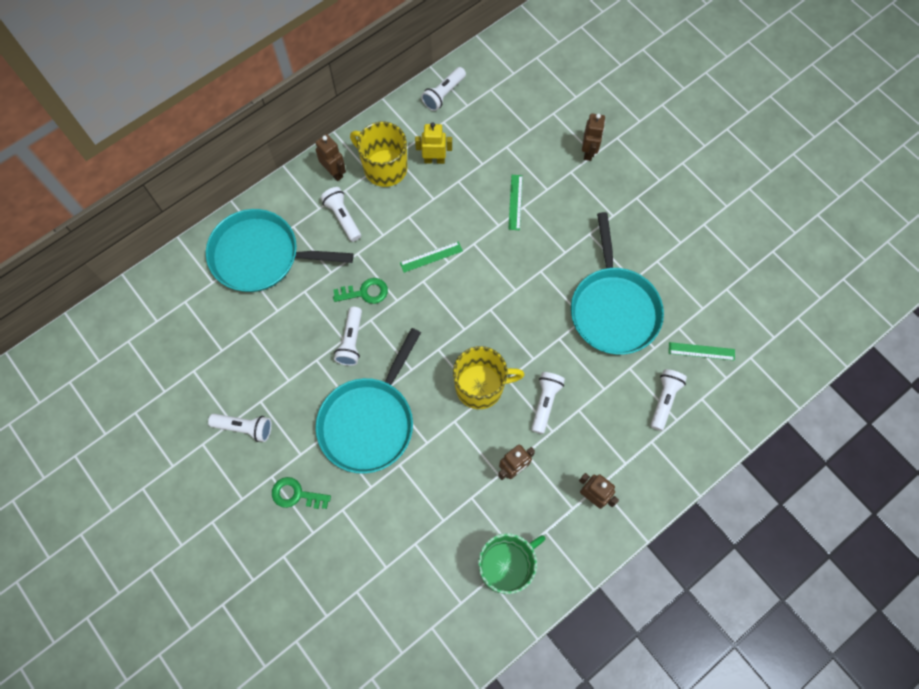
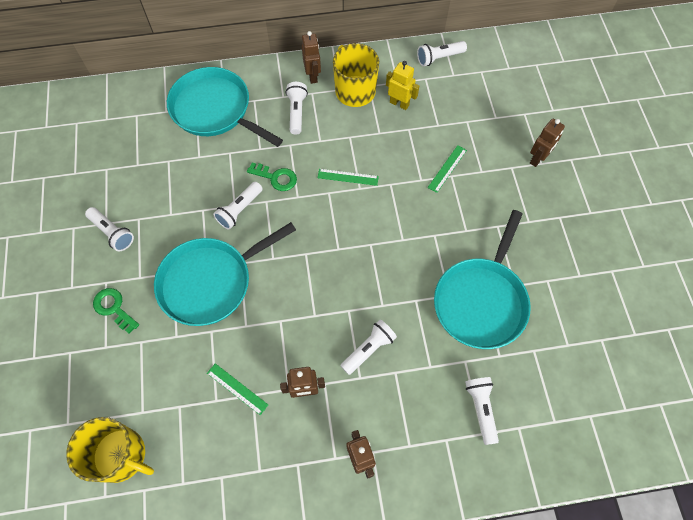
camera: 30 degrees right, 5 degrees down
(480, 386) = (321, 304): yellow mug -> yellow mug (121, 455)
(506, 566) = (243, 474): green mug -> none
(664, 400) = (481, 409): white flashlight -> white flashlight turned 60 degrees counterclockwise
(701, 351) = (544, 383): green ruler -> green ruler (237, 388)

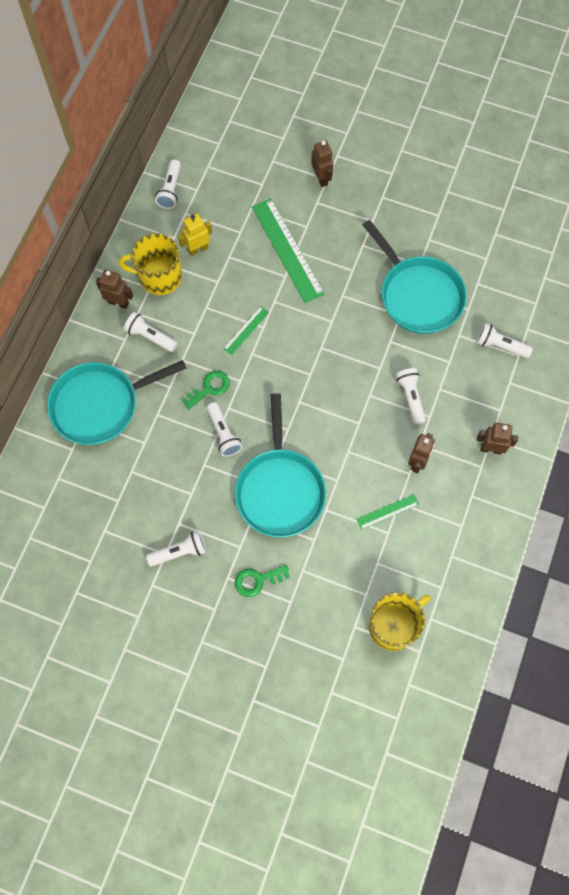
camera: 60 degrees left, 5 degrees up
(447, 168) = (287, 250): green ruler -> green ruler, size x2.08

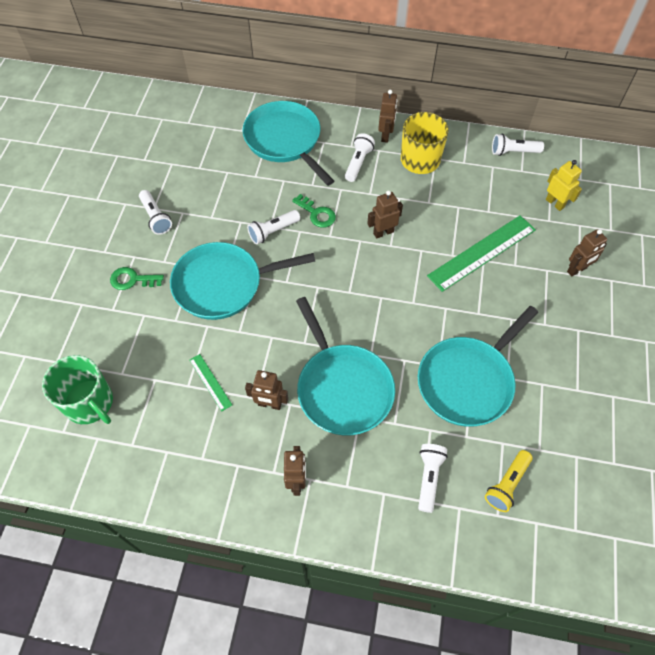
camera: 80 degrees right, 10 degrees down
(198, 249) = (458, 182): yellow robot -> yellow robot (555, 203)
(246, 330) = (383, 232): green ruler -> brown robot
(257, 580) = (132, 280): green key -> green key turned 60 degrees counterclockwise
(393, 625) = (90, 403): yellow mug -> green mug
(410, 397) = (342, 388): white flashlight -> turquoise pan
(512, 290) = (507, 484): none -> yellow flashlight

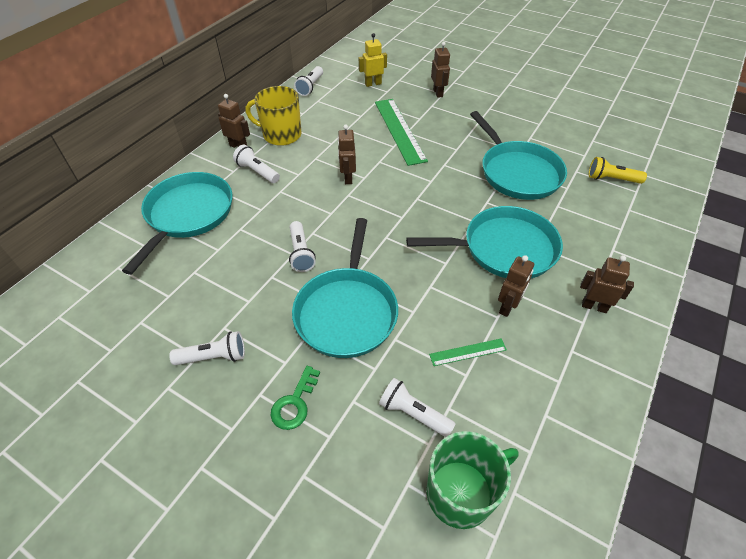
camera: 70 degrees left, 10 degrees down
(285, 140) = (188, 214): turquoise pan -> turquoise pan turned 120 degrees clockwise
(317, 214) = (299, 215): green key -> none
(429, 477) = (601, 219): white flashlight -> white flashlight (413, 413)
(507, 484) = (611, 179): yellow flashlight -> yellow flashlight turned 135 degrees clockwise

